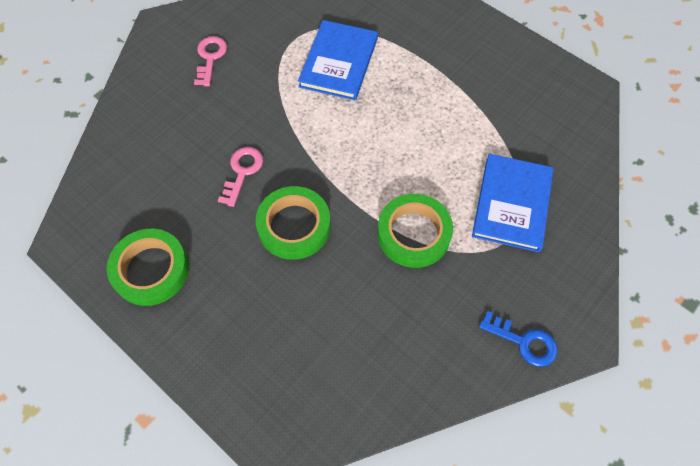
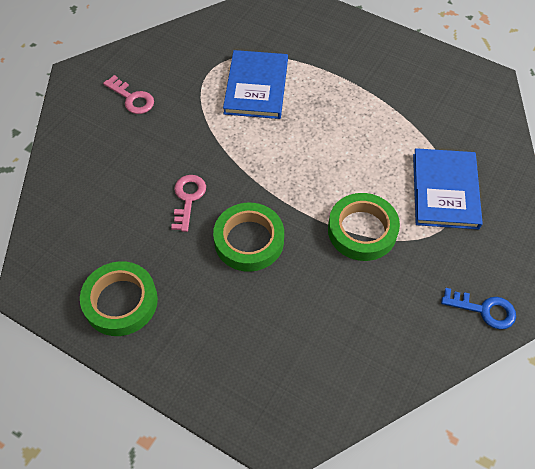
camera: 10 degrees left, 5 degrees down
(210, 57) = (132, 98): pink key -> pink key turned 135 degrees clockwise

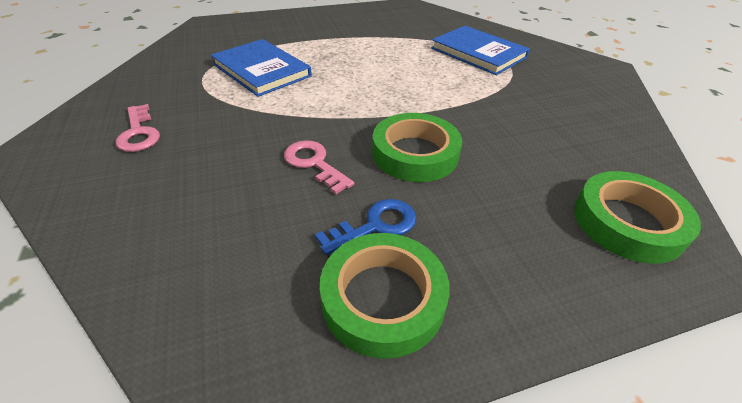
camera: 50 degrees left, 15 degrees down
(132, 98) = (139, 133): pink key -> pink key turned 75 degrees clockwise
(362, 230) = (475, 96): green tape -> green tape (627, 222)
(484, 310) = (603, 87): blue key -> blue key (376, 225)

